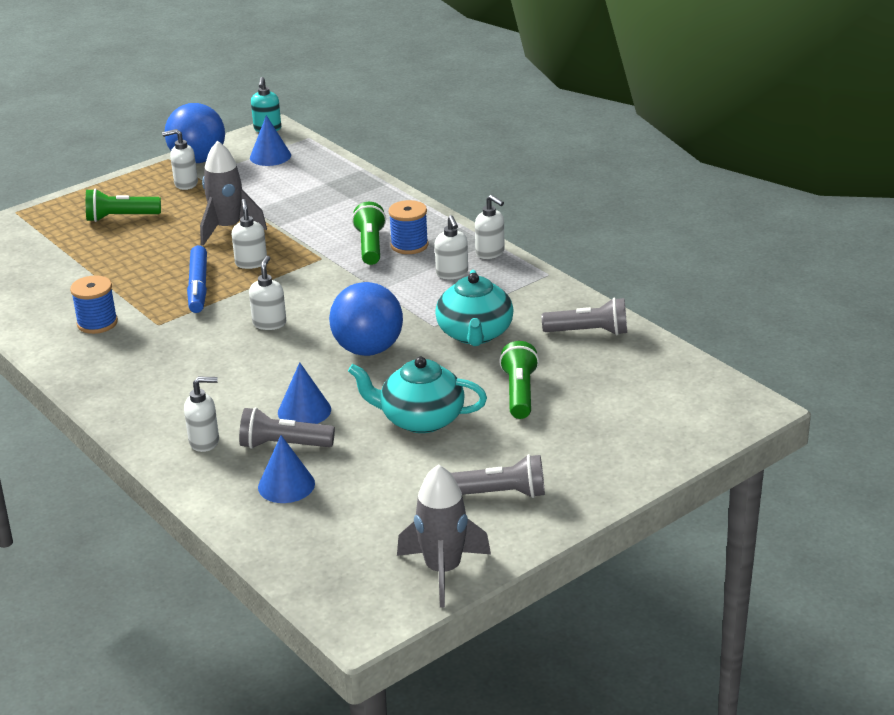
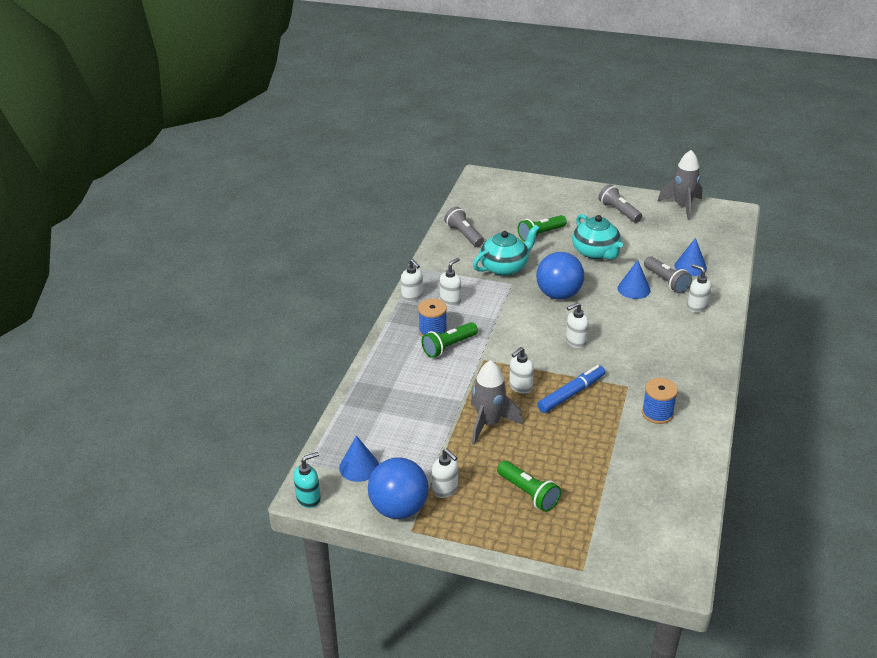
camera: 125 degrees left, 5 degrees up
(490, 253) = (412, 297): white soap dispenser -> white soap dispenser turned 135 degrees clockwise

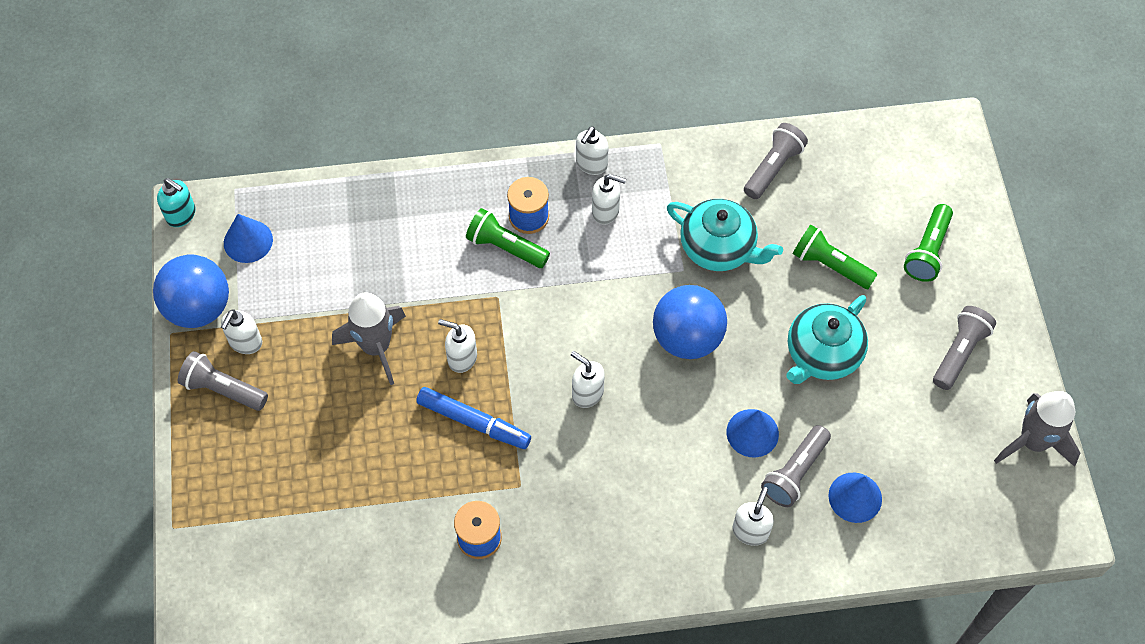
camera: 65 degrees right, 25 degrees up
(478, 511) = (223, 389): none -> grey flashlight
(528, 493) = (272, 432): green flashlight -> green flashlight (927, 251)

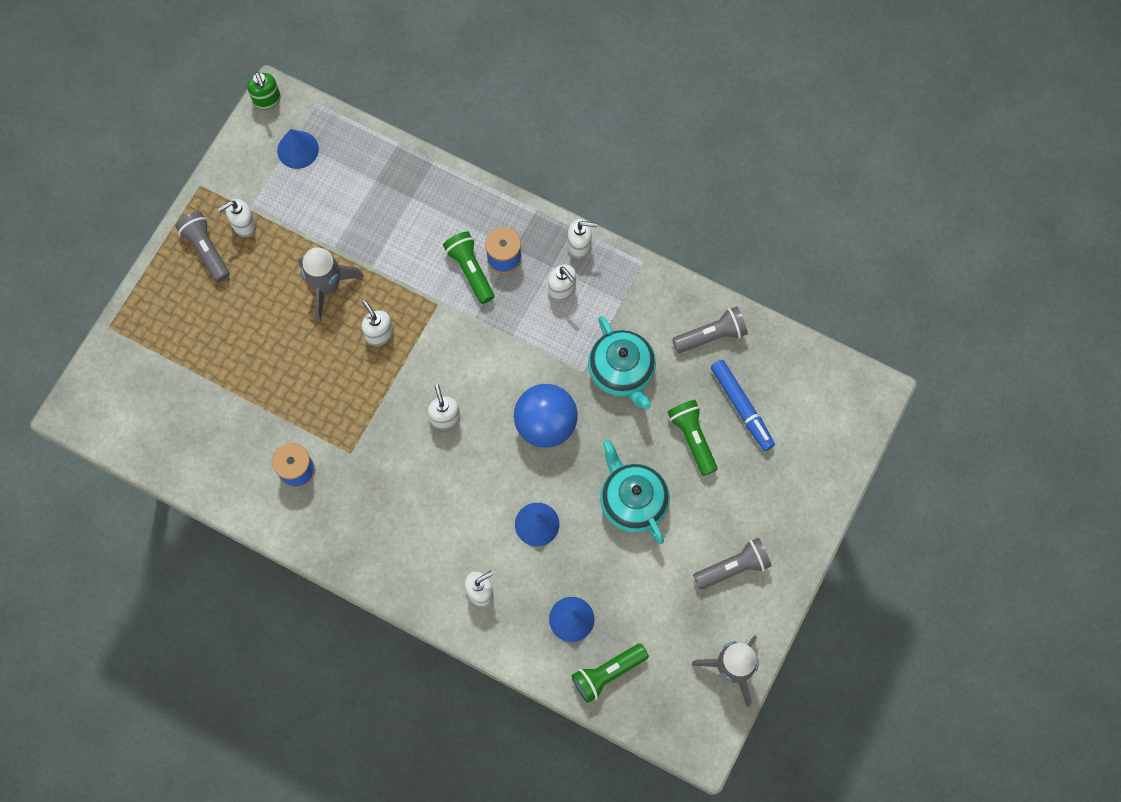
camera: 35 degrees right, 10 degrees up
(181, 215) = (267, 100): turquoise soap dispenser -> green soap dispenser
(199, 308) = (231, 179): blue ball -> none
(474, 422) = (353, 386): blue marker -> blue marker (741, 407)
(591, 164) = (579, 246): white soap dispenser -> white soap dispenser turned 150 degrees counterclockwise
(795, 472) = (543, 572): grey flashlight -> none
(822, 354) = (632, 501): turquoise teapot -> turquoise teapot turned 75 degrees clockwise
(927, 251) = (774, 476): green flashlight -> green flashlight (607, 673)

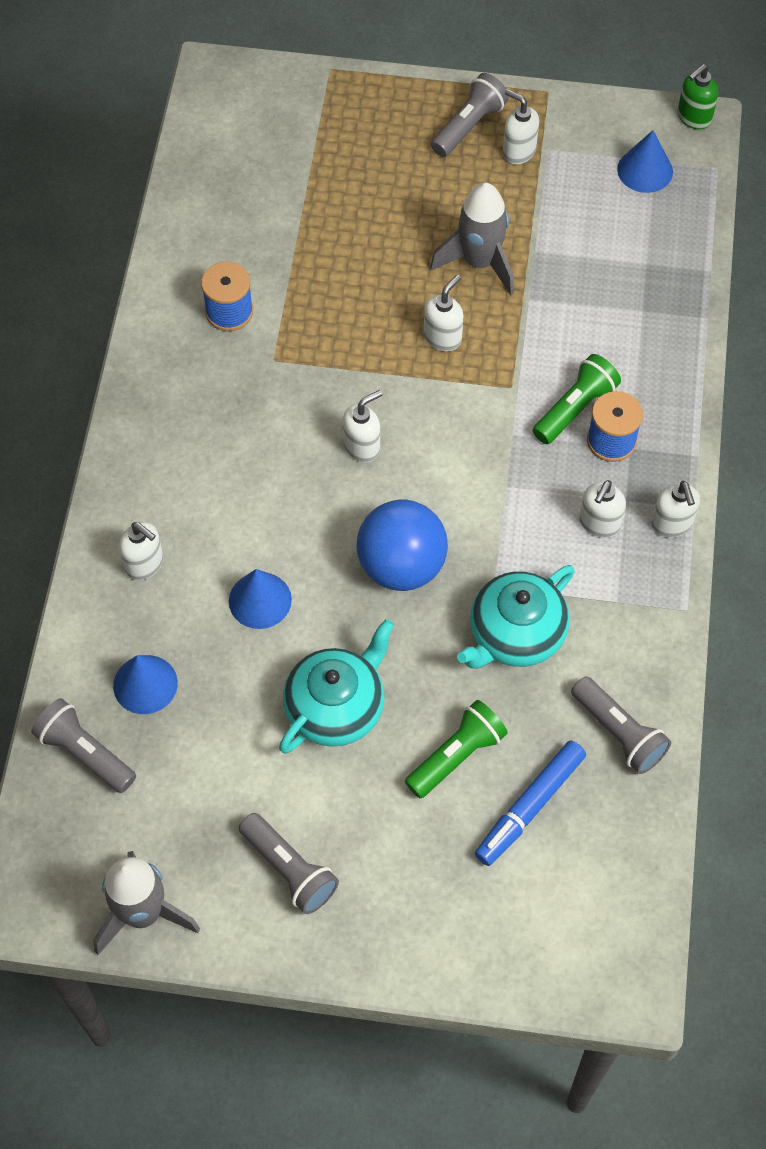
camera: 70 degrees right, 10 degrees down
(607, 673) = (85, 753): green flashlight -> grey flashlight

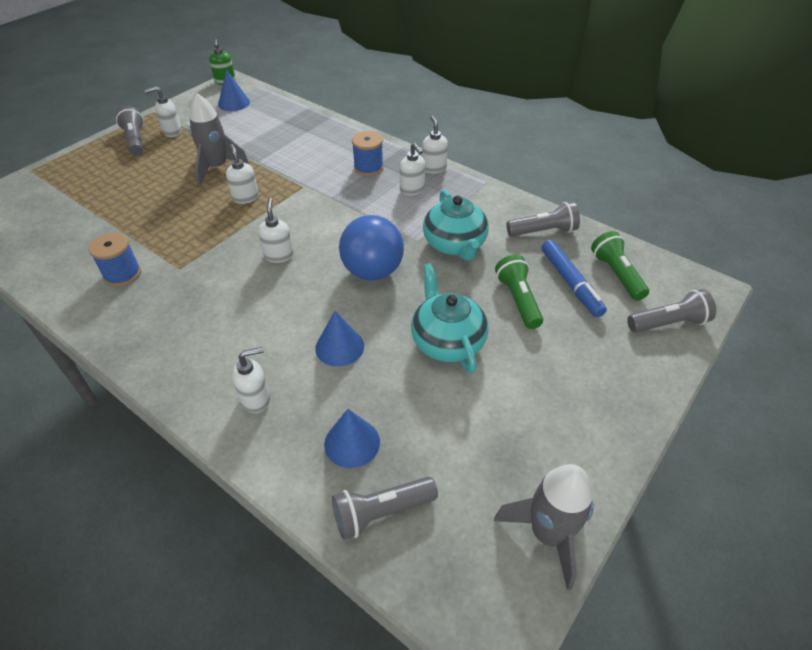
camera: 60 degrees left, 15 degrees down
(289, 870) = (555, 419): grey flashlight -> grey flashlight (668, 323)
(575, 408) = (338, 171): green flashlight -> green flashlight (616, 274)
(672, 524) = (434, 168): white soap dispenser -> white soap dispenser turned 120 degrees counterclockwise

